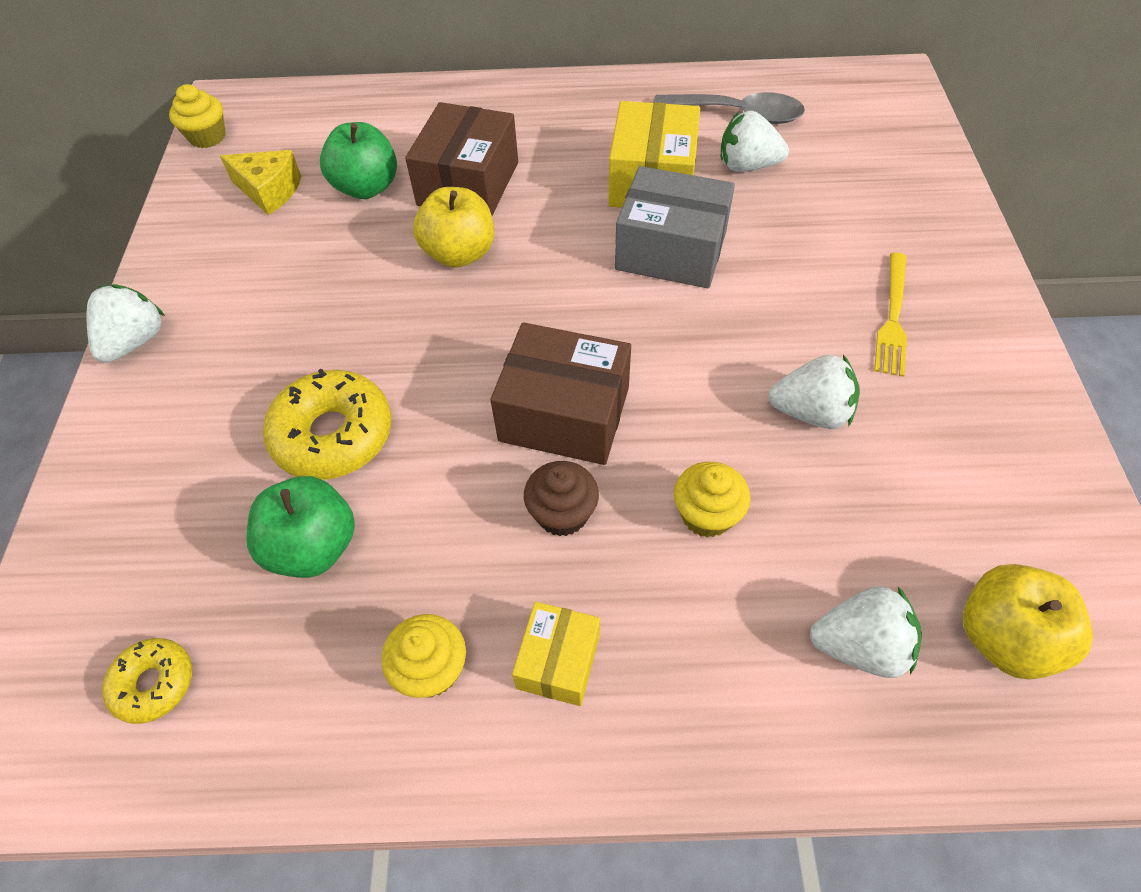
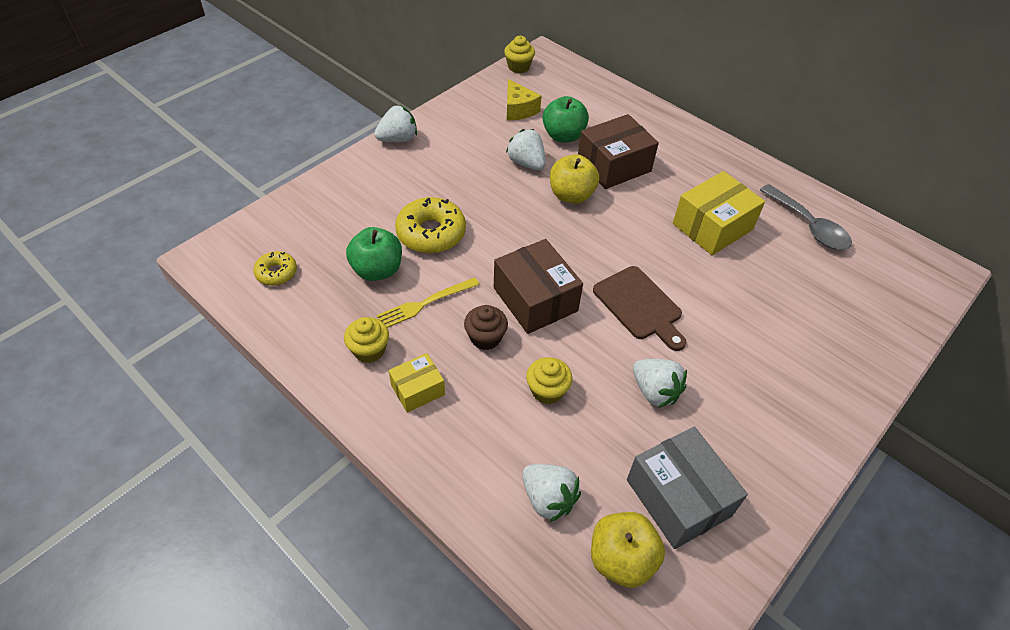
camera: 40 degrees right, 5 degrees down
(671, 250) = (679, 267): grey box -> grey box (678, 497)
(684, 327) = (639, 306): none -> brown cutting board
(747, 166) = (778, 255): white strawberry -> white strawberry (526, 163)
(892, 317) = (761, 386): yellow fork -> yellow fork (425, 303)

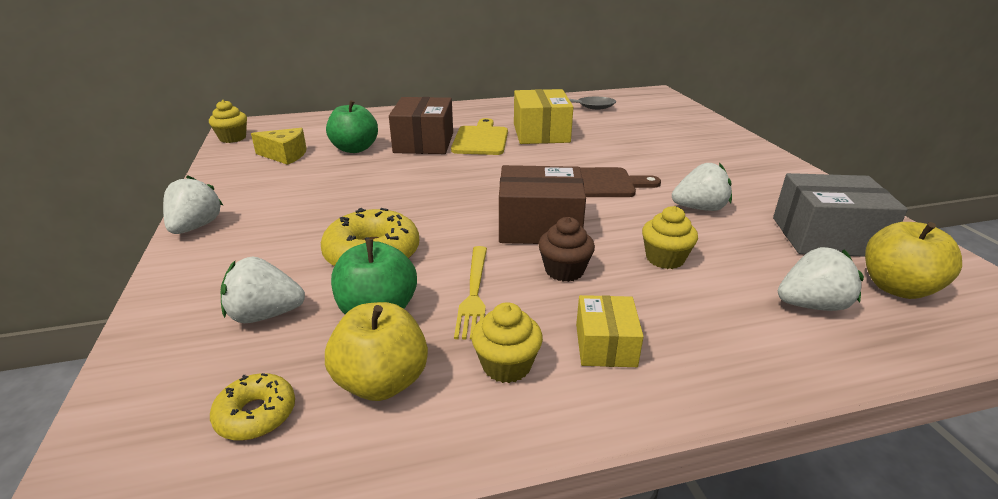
camera: 55 degrees left, 20 degrees down
(526, 163) = (359, 174): white strawberry -> white strawberry (265, 315)
(571, 195) = (431, 168): yellow apple -> yellow apple (382, 382)
(656, 195) = (481, 139): none -> yellow cutting board

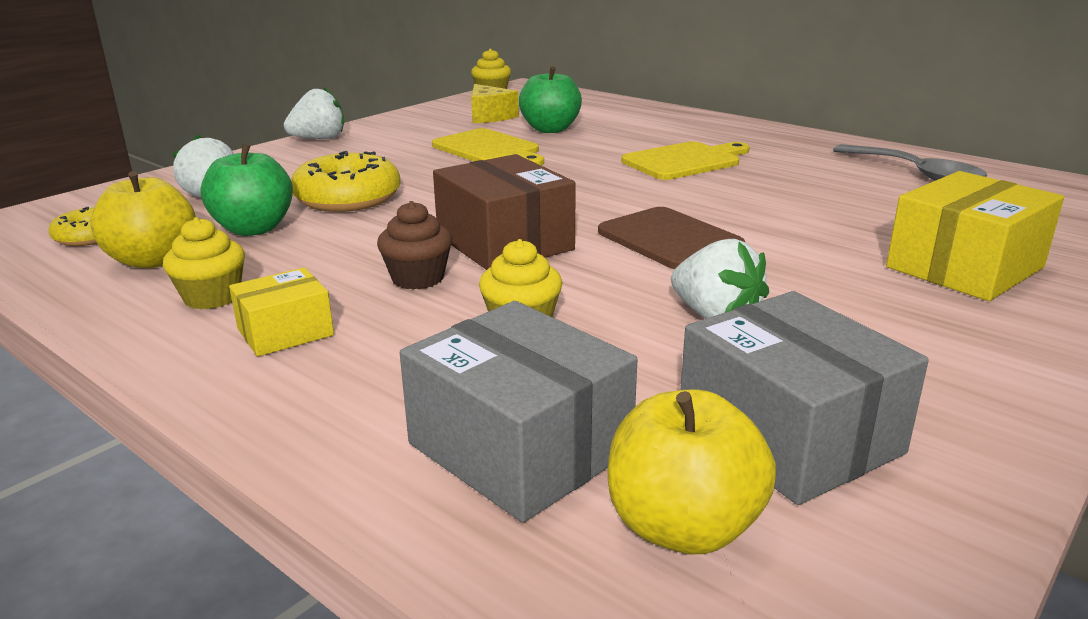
camera: 55 degrees right, 5 degrees down
(357, 177) = (489, 149): none -> yellow cutting board
(424, 142) = (621, 145): brown box -> none
(474, 293) = (323, 253): yellow fork -> none
(541, 133) = (773, 179): yellow box -> yellow box (964, 267)
(811, 305) = (520, 447): white strawberry -> grey box

